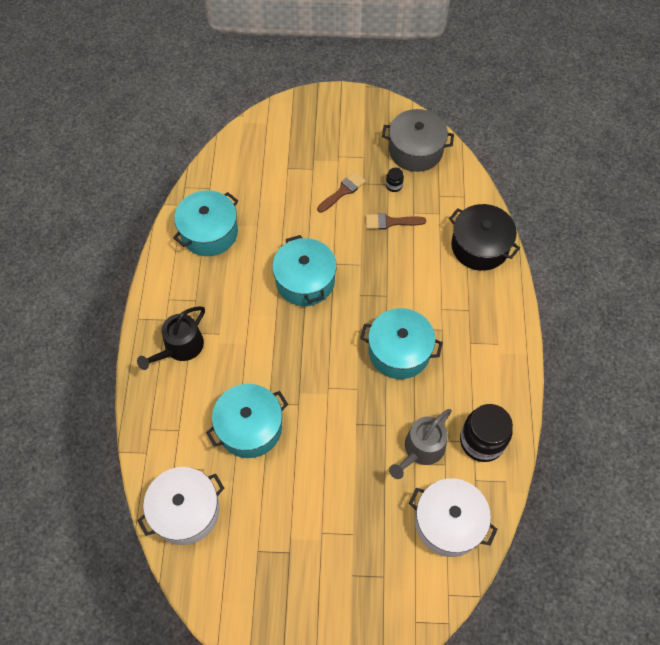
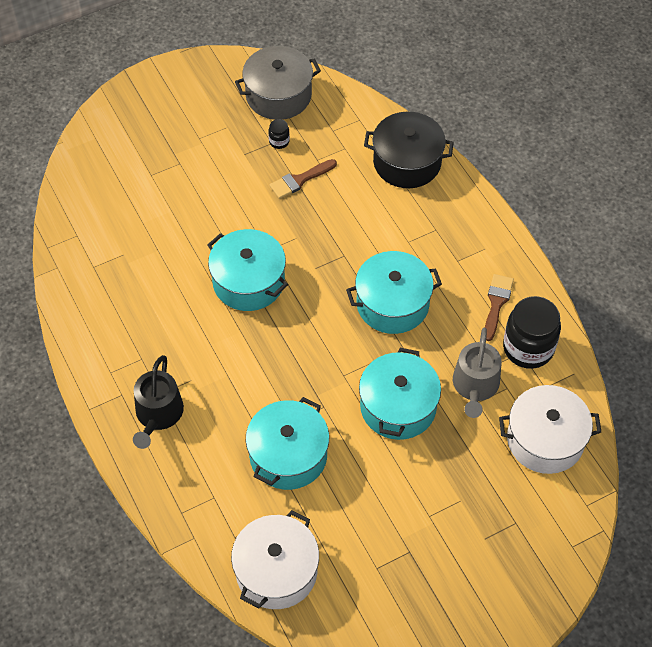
camera: 30 degrees left, 5 degrees down
(209, 232) = (109, 282): turquoise pot -> turquoise pot (398, 406)
(343, 191) = (228, 172): brown brush -> brown brush (496, 303)

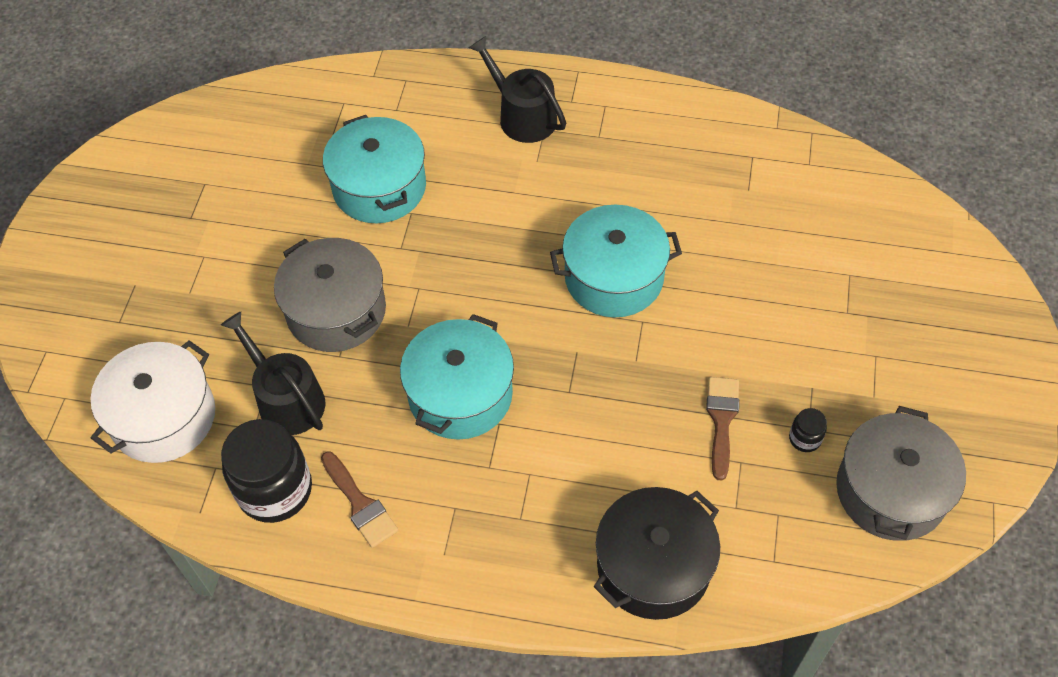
camera: 130 degrees right, 0 degrees up
(276, 571) = (282, 112): white pot -> none
(398, 406) = (336, 311): turquoise pot -> grey pot
(475, 386) = (286, 399): grey watering can -> black watering can

